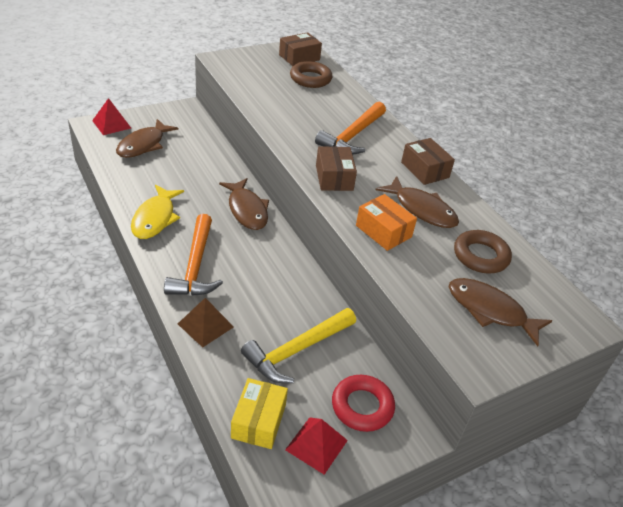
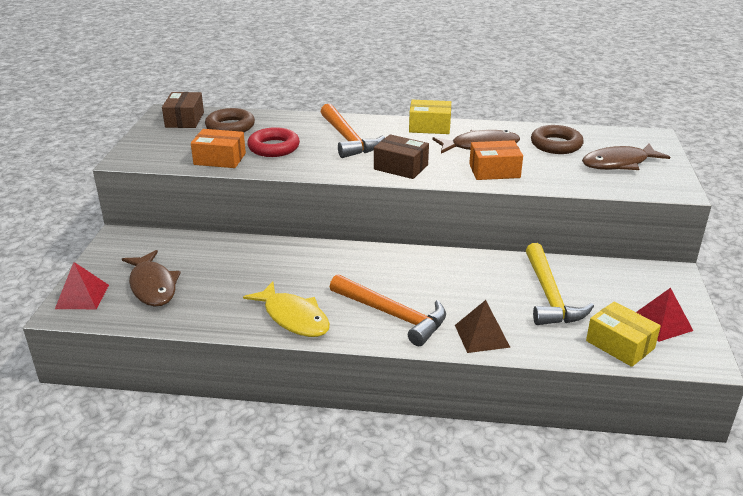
camera: 50 degrees left, 10 degrees down
(247, 210) = (337, 257): brown fish -> none
(258, 93) = (220, 159): none -> orange box
(362, 406) = (632, 286): red ring -> red ring (274, 147)
(425, 170) = (429, 127): brown box -> yellow box

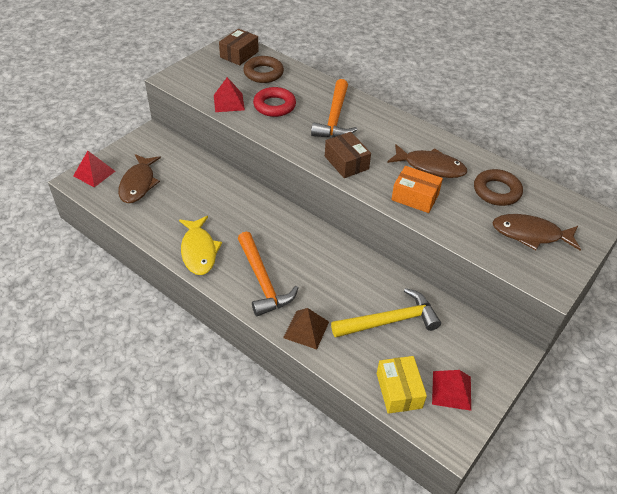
camera: 30 degrees right, 15 degrees up
(220, 159) = (229, 102): orange box -> red pyramid
(429, 127) = (410, 130): yellow box -> none
(549, 295) = (389, 321): yellow hammer -> yellow hammer turned 135 degrees counterclockwise

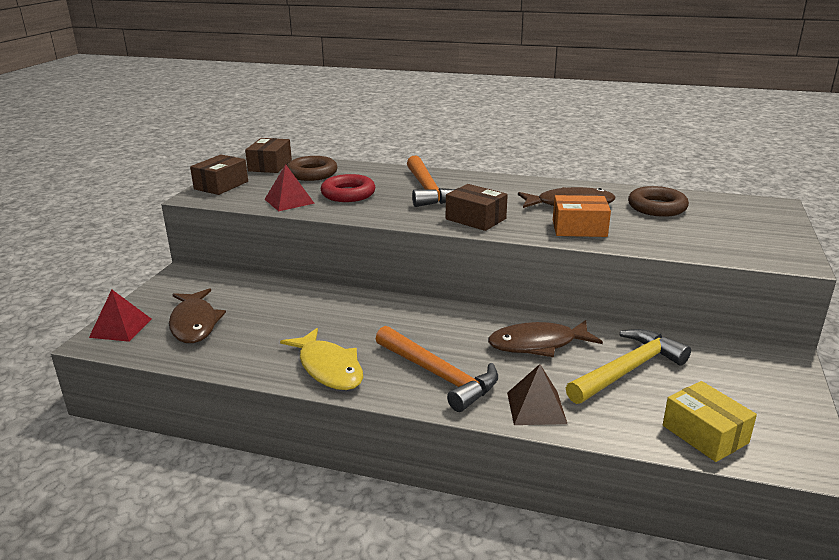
camera: 20 degrees left, 20 degrees down
(193, 70) = (221, 185): none -> brown box
(451, 390) = (762, 414): red pyramid -> none
(530, 234) = (727, 229): brown fish -> brown fish (537, 344)

